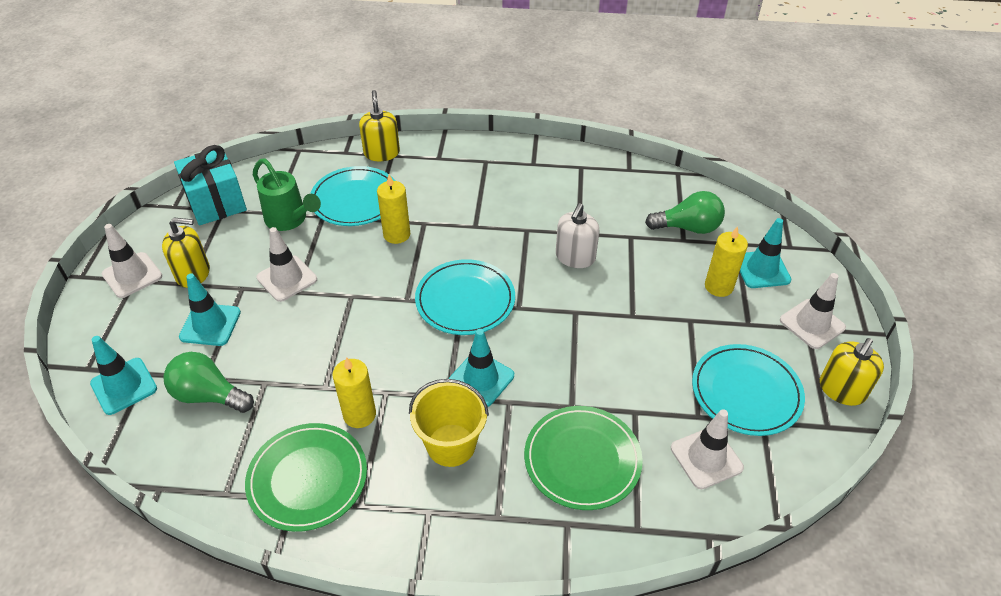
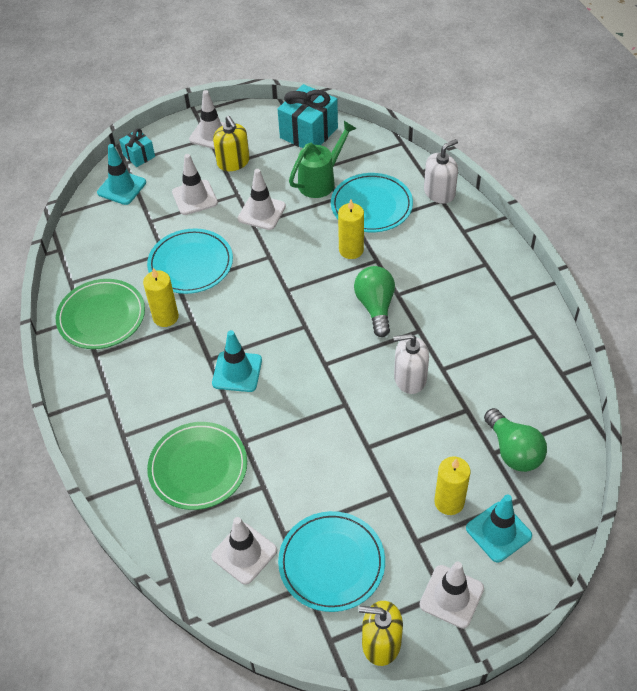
camera: 65 degrees right, 5 degrees up
(91, 351) = (139, 156): none -> turquoise gift
(209, 395) = (137, 231): green light bulb -> green light bulb (375, 307)
(210, 325) = (194, 197): turquoise traffic cone -> white traffic cone
(289, 220) = (321, 181): green watering can -> green watering can turned 150 degrees counterclockwise
(381, 153) = (439, 193): yellow soap dispenser -> white soap dispenser
(451, 445) = (168, 381): yellow bucket -> none
(465, 300) = (310, 326): turquoise plate -> turquoise plate (190, 264)

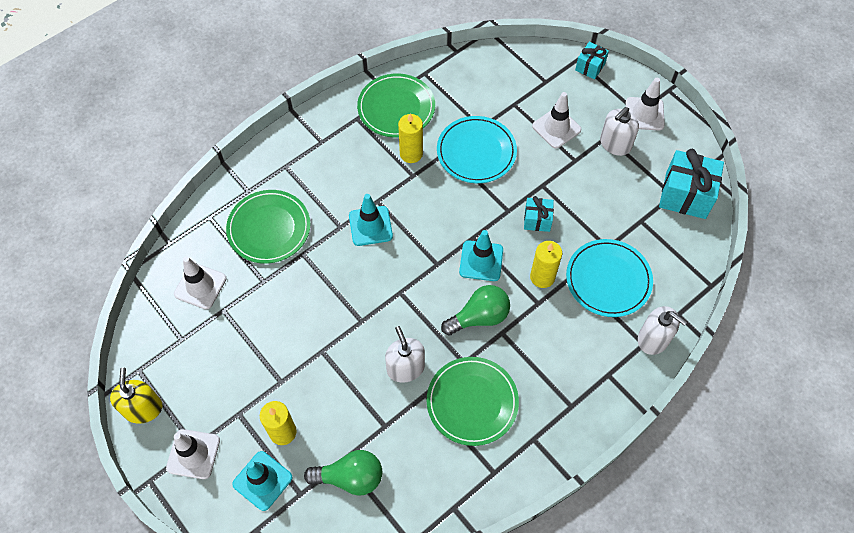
camera: 70 degrees right, 10 degrees up
(122, 187) = (545, 68): turquoise traffic cone -> turquoise traffic cone (481, 261)
(233, 162) = (615, 144): yellow soap dispenser -> white soap dispenser
(261, 212) = (560, 187): white traffic cone -> none
(289, 238) = (537, 220): none -> turquoise gift
(321, 181) = (622, 225): green watering can -> none
(331, 563) = (205, 352): turquoise plate -> none
(461, 334) = (472, 402): none -> green plate
(513, 451) = (350, 477): green light bulb -> green light bulb turned 135 degrees counterclockwise

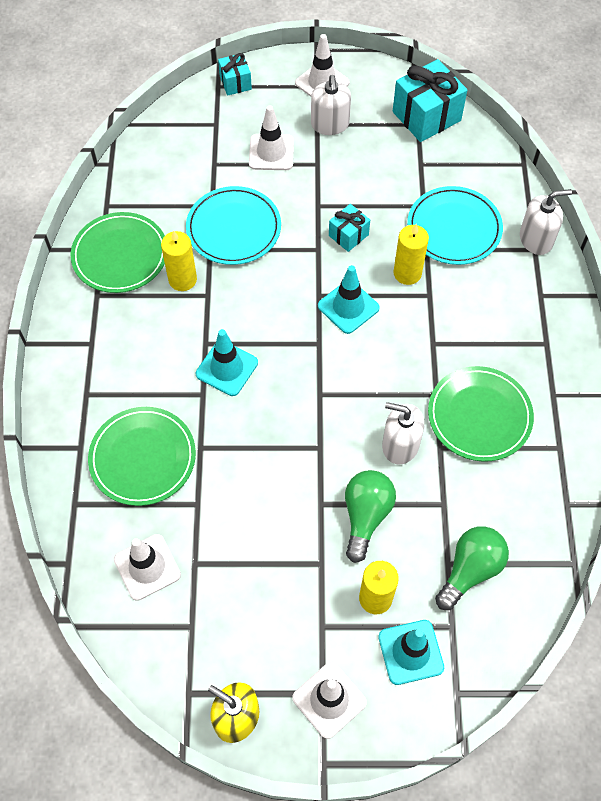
camera: 50 degrees left, 0 degrees up
(479, 317) = (402, 349): green light bulb -> green light bulb (366, 516)

